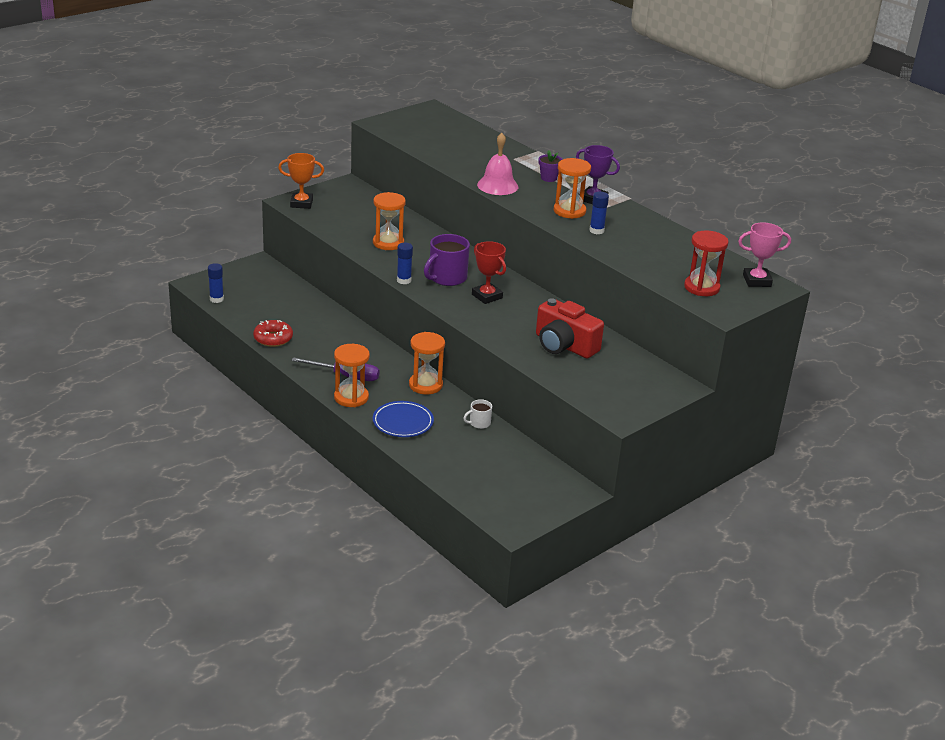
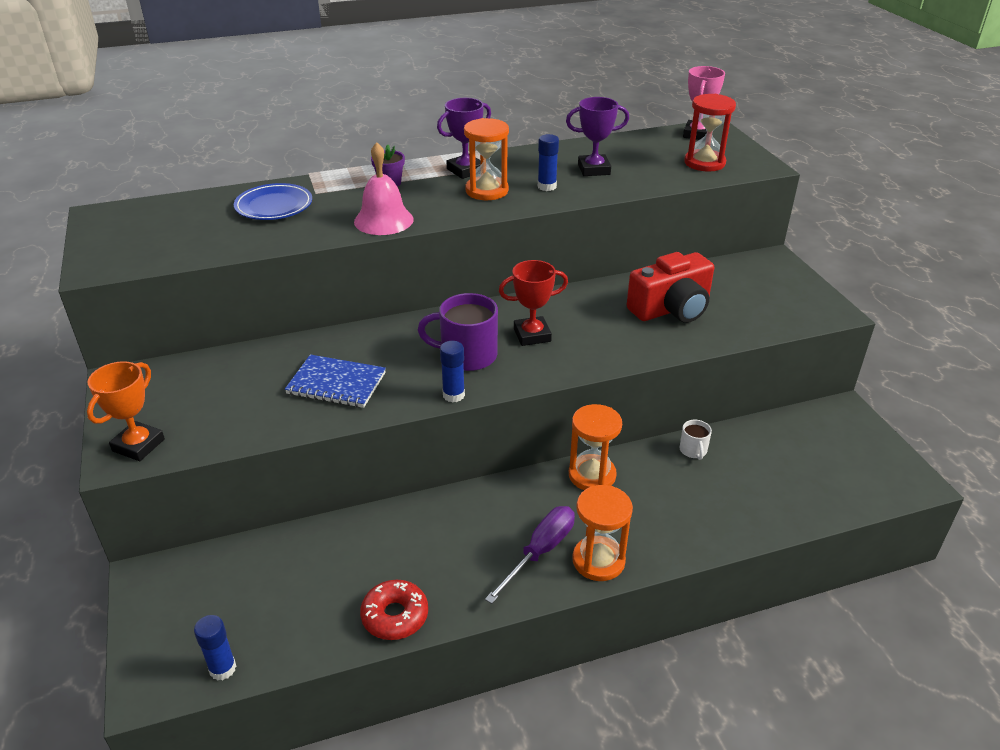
camera: 65 degrees left, 5 degrees up
(388, 243) = (336, 384): orange hourglass -> blue notebook
(403, 422) = (675, 521): blue plate -> blue plate (274, 206)
(447, 278) = (467, 355): purple mug -> purple mug turned 120 degrees clockwise
(642, 244) = (594, 169): none -> purple trophy

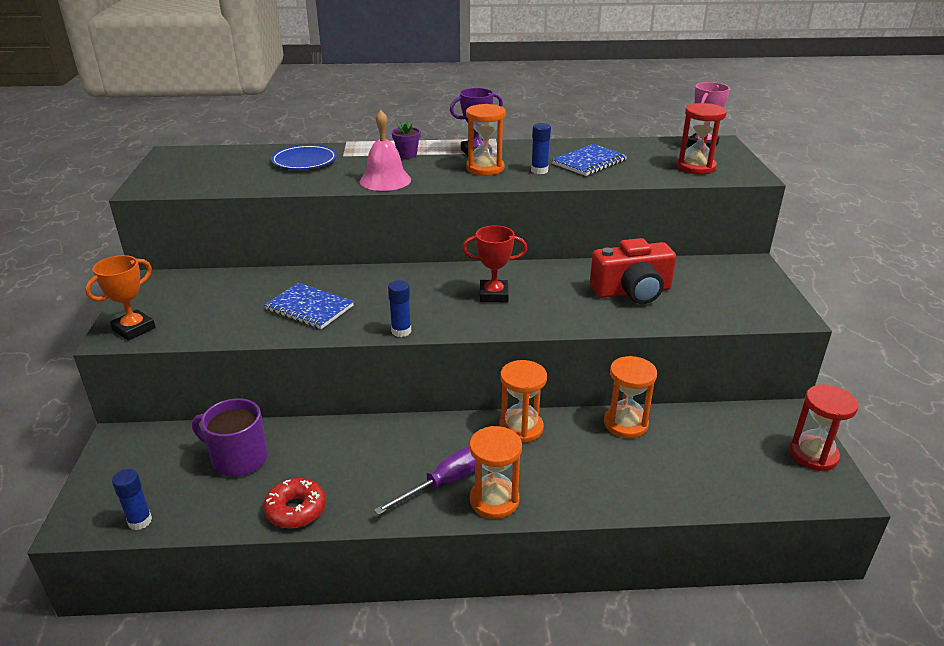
camera: 15 degrees right, 5 degrees down
(467, 355) = (429, 303): purple mug -> purple mug (238, 458)
(594, 169) = (589, 162): purple trophy -> blue notebook
(693, 450) = (625, 424): white mug -> orange hourglass
(877, 449) = (813, 455): none -> red hourglass

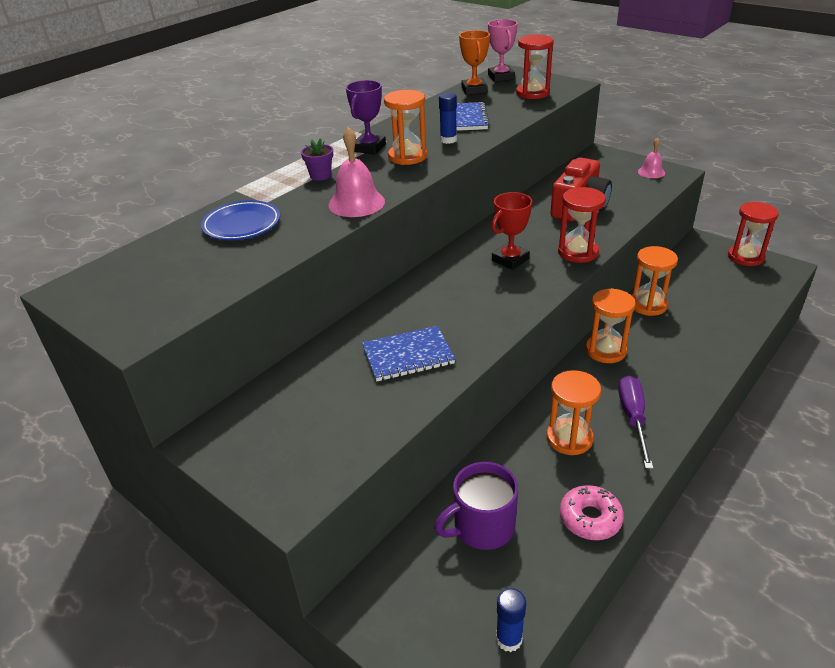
camera: 45 degrees left, 5 degrees up
(134, 329) = (295, 485): orange trophy -> orange trophy (474, 90)
(296, 509) = (590, 518): red donut -> pink donut
(401, 331) = (509, 324): blue glue stick -> none
(494, 500) = (675, 404): orange hourglass -> orange hourglass (569, 438)
(553, 320) = (578, 252): none -> red hourglass
(767, 302) = (651, 172): none -> pink bell

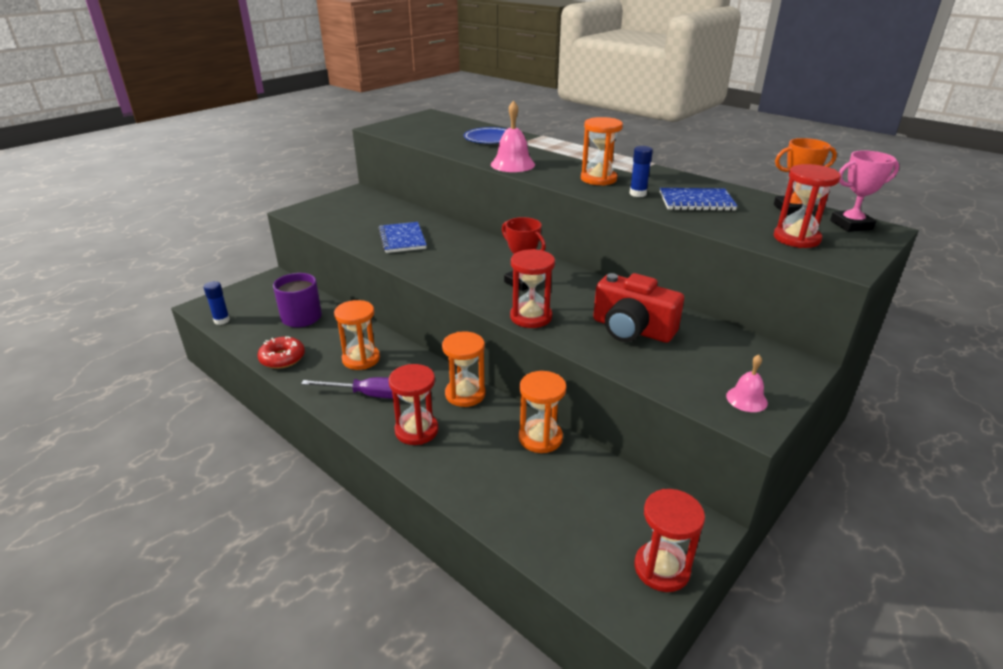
camera: 90 degrees right, 5 degrees down
(320, 175) = (563, 154): purple flower pot -> none
(369, 148) = (617, 167): purple trophy -> none
(590, 518) = (282, 358): pink donut -> red donut
(672, 375) = (416, 430): none -> red hourglass

